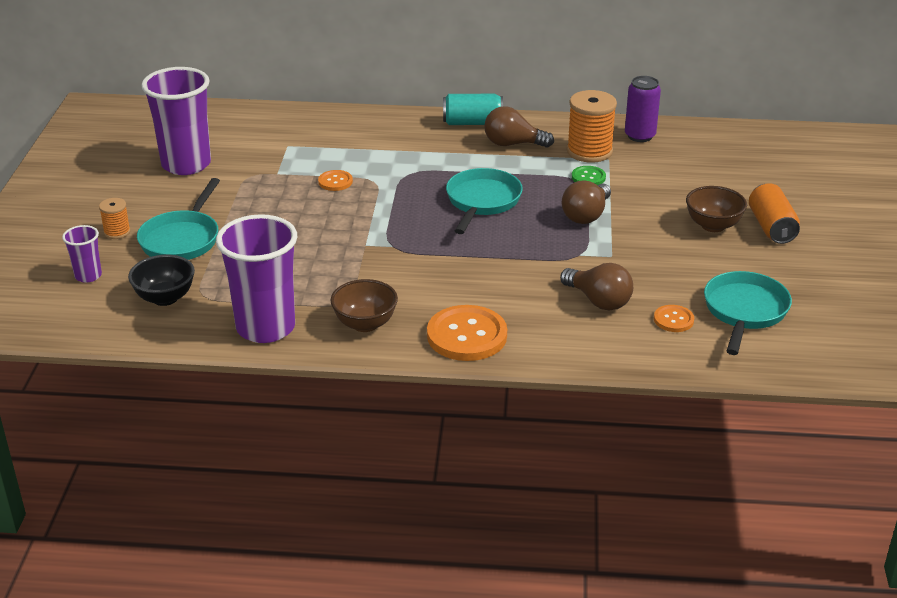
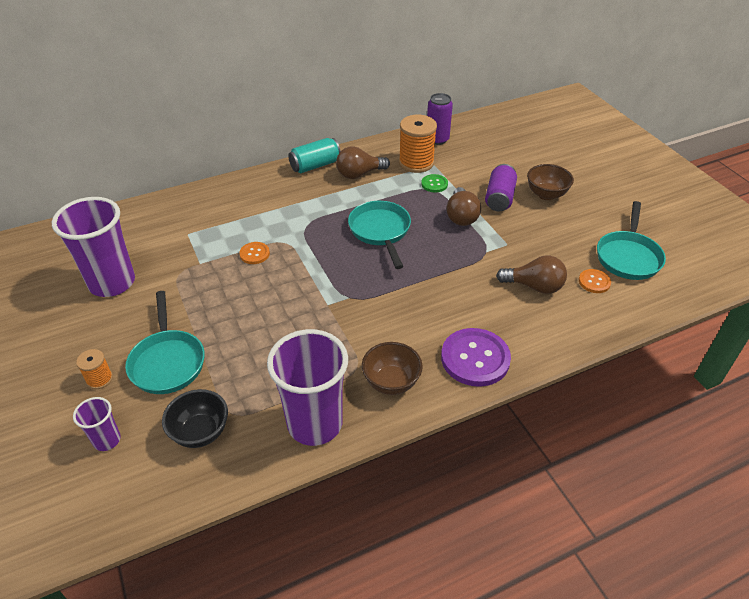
camera: 30 degrees left, 10 degrees up
(467, 335) = (475, 358): orange button -> purple button
(651, 212) = (499, 198): none -> purple can
(744, 311) = (628, 256): turquoise pan -> turquoise pan turned 150 degrees counterclockwise
(771, 227) = (580, 183): orange can -> none

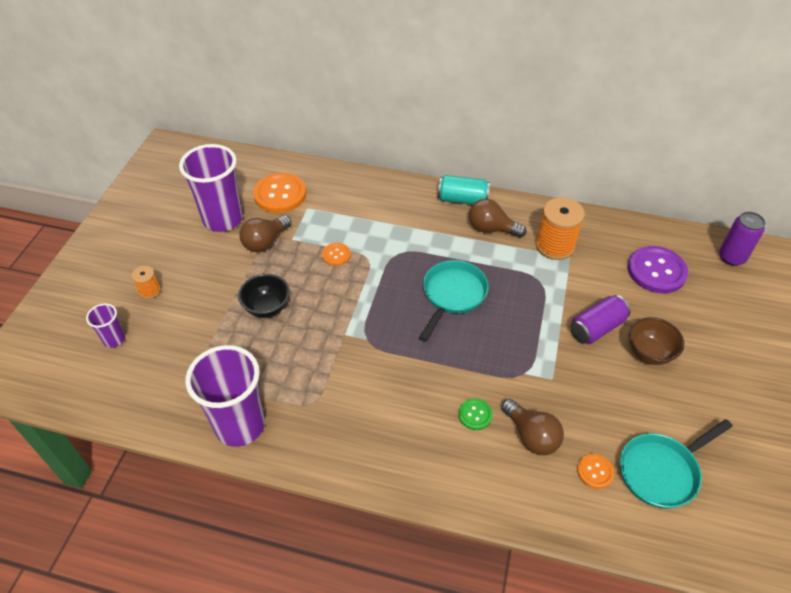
camera: 40 degrees right, 5 degrees up
(149, 236) = (280, 194): none -> orange button
(167, 361) = (198, 306): turquoise pan -> none
(200, 432) = (168, 375): black bowl -> black bowl (267, 308)
(391, 382) = (323, 434): brown bowl -> none
(434, 184) = (548, 277): green button -> green button (475, 415)
(437, 139) = (601, 232): purple can -> purple can (731, 257)
(461, 216) = (539, 324): brown light bulb -> brown light bulb (265, 242)
(475, 358) = (407, 463): purple button -> purple button (656, 271)

